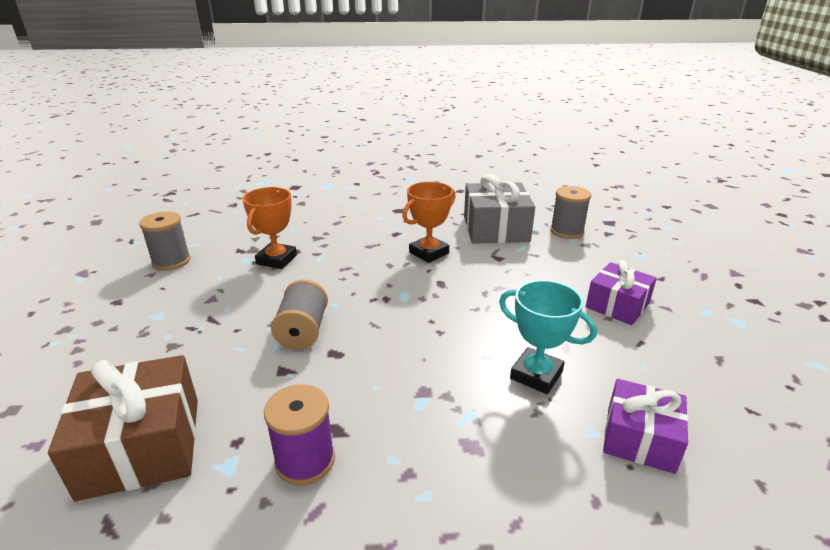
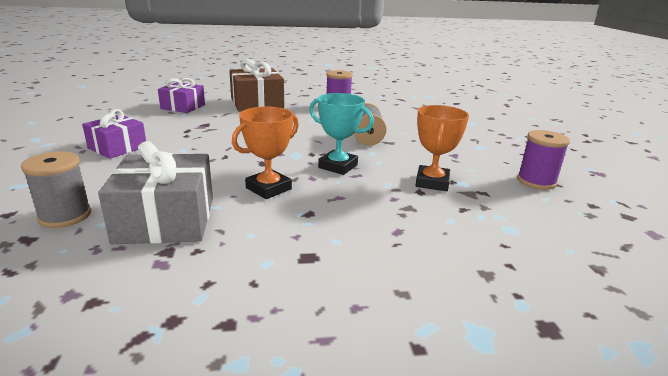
camera: 175 degrees right, 5 degrees down
(142, 446) = (412, 109): brown gift -> brown gift (257, 103)
(171, 261) = (536, 181): grey spool -> purple spool
(536, 375) = (217, 121): turquoise trophy -> turquoise trophy (338, 166)

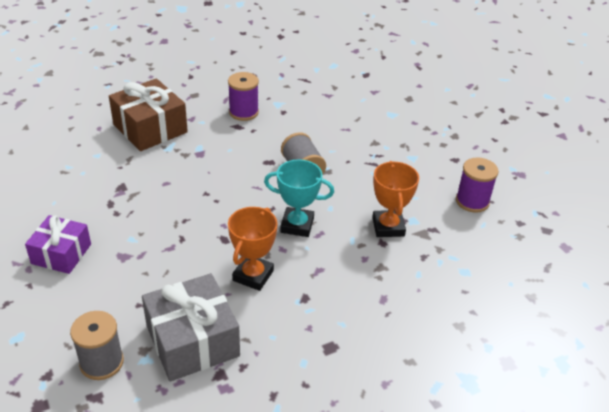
camera: 20 degrees left, 15 degrees up
(183, 107) = (70, 157): purple gift -> none

